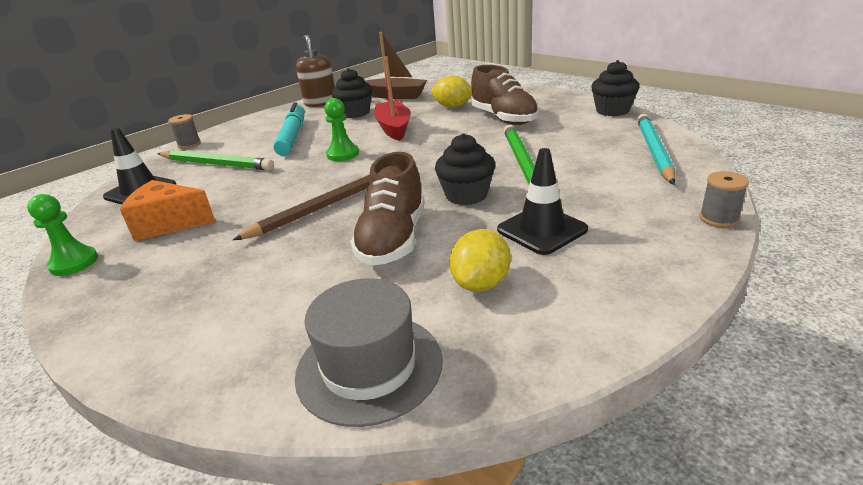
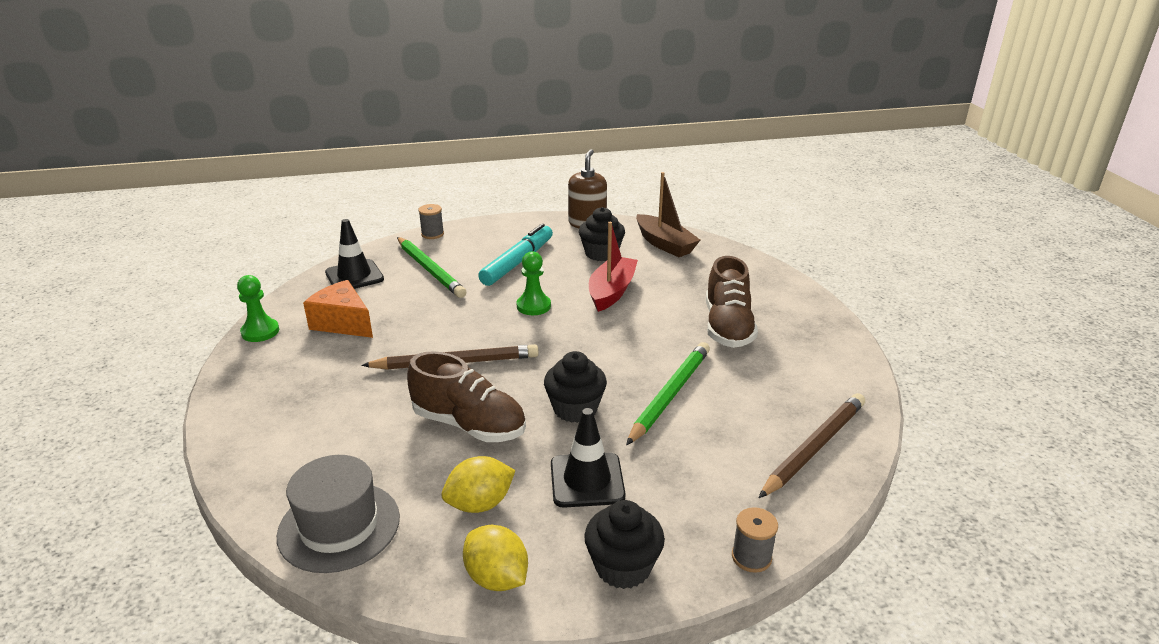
camera: 30 degrees right, 0 degrees up
(393, 239) = (469, 425): brown shoe -> brown shoe turned 105 degrees counterclockwise
(453, 107) = (699, 286): yellow lemon -> yellow lemon (497, 578)
(612, 111) = (854, 370): black cupcake -> black cupcake (623, 567)
(654, 151) = (814, 447): turquoise pencil -> brown pencil

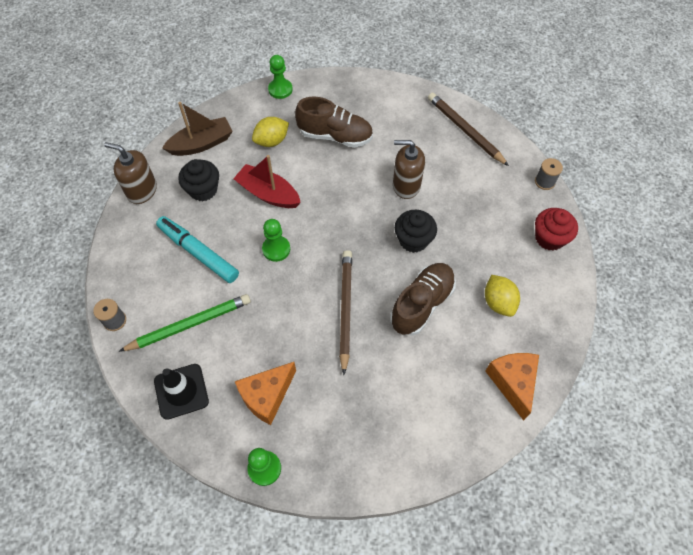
camera: 80 degrees left, 30 degrees up
(339, 526) = (512, 382): grey hat -> orange cheese
(497, 578) = (555, 298): yellow lemon -> yellow lemon (271, 141)
(587, 480) = (482, 244): black traffic cone -> none
(623, 567) = (549, 238): black cupcake -> red cupcake
(670, 394) = (406, 185): green pencil -> brown soap dispenser
(780, 280) = (280, 89): none -> green pawn

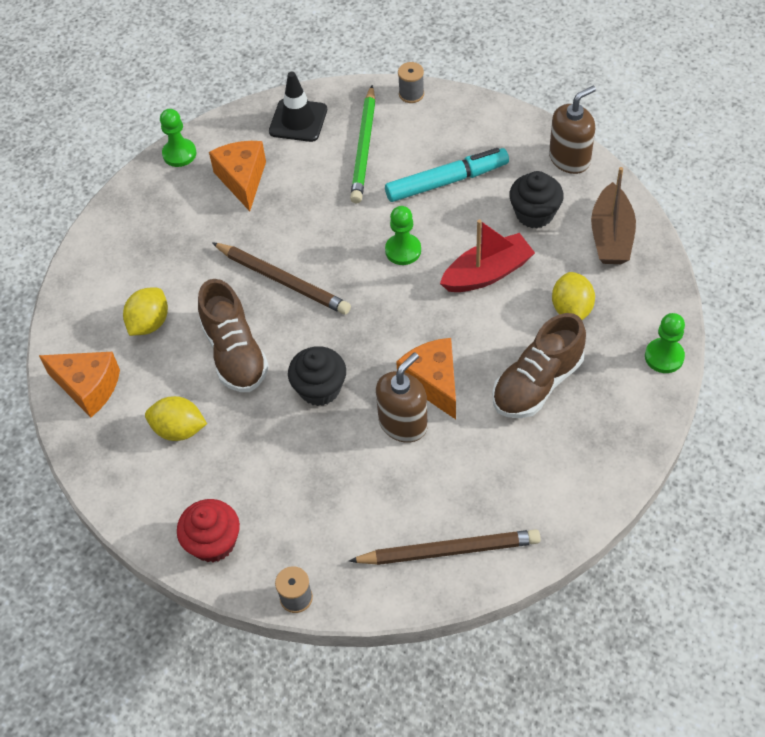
camera: 125 degrees right, 5 degrees down
(368, 184) = (433, 383): none -> orange cheese
(436, 377) = (149, 323): none -> yellow lemon

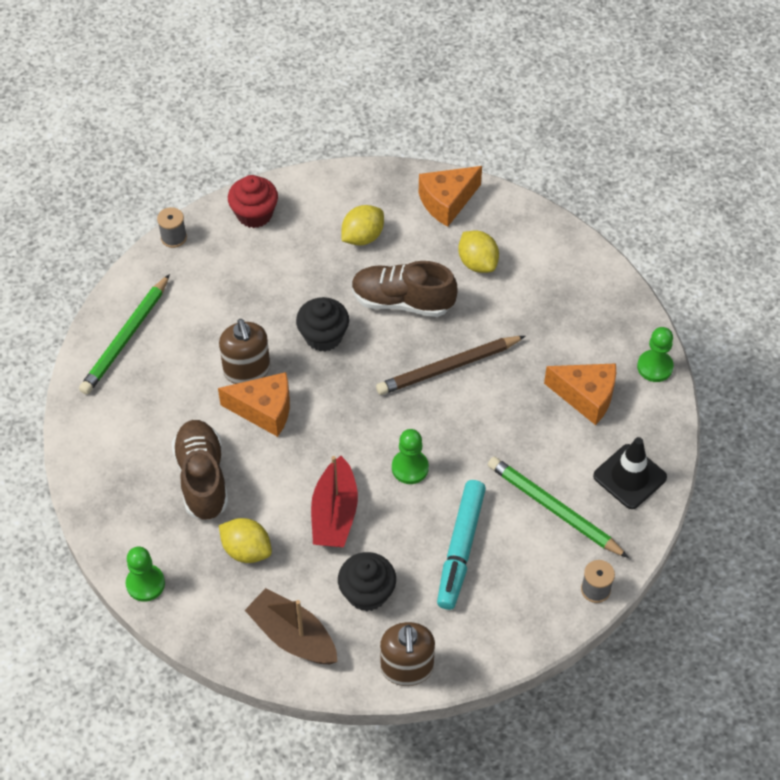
camera: 120 degrees right, 0 degrees up
(449, 550) = (126, 338): brown pencil -> green pencil

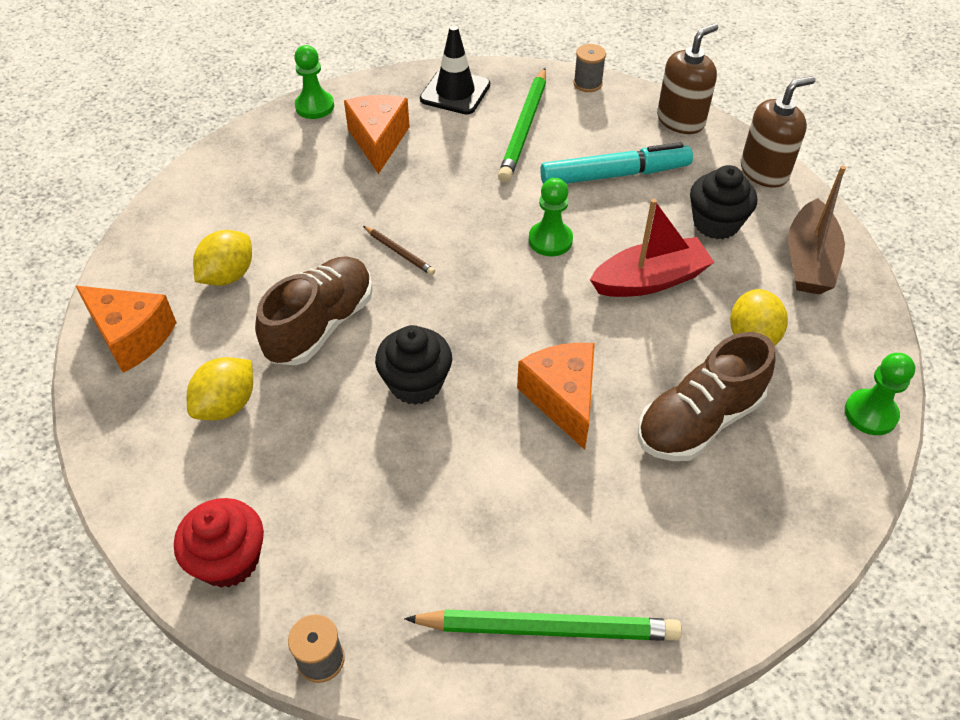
camera: 115 degrees left, 5 degrees down
(247, 370) = (514, 444): brown soap dispenser -> brown soap dispenser (680, 120)
(362, 237) = (227, 405): yellow lemon -> yellow lemon turned 75 degrees counterclockwise
(402, 301) = (321, 325): brown shoe -> brown shoe turned 135 degrees counterclockwise
(448, 368) = (399, 252): brown pencil -> brown pencil, size x0.48

